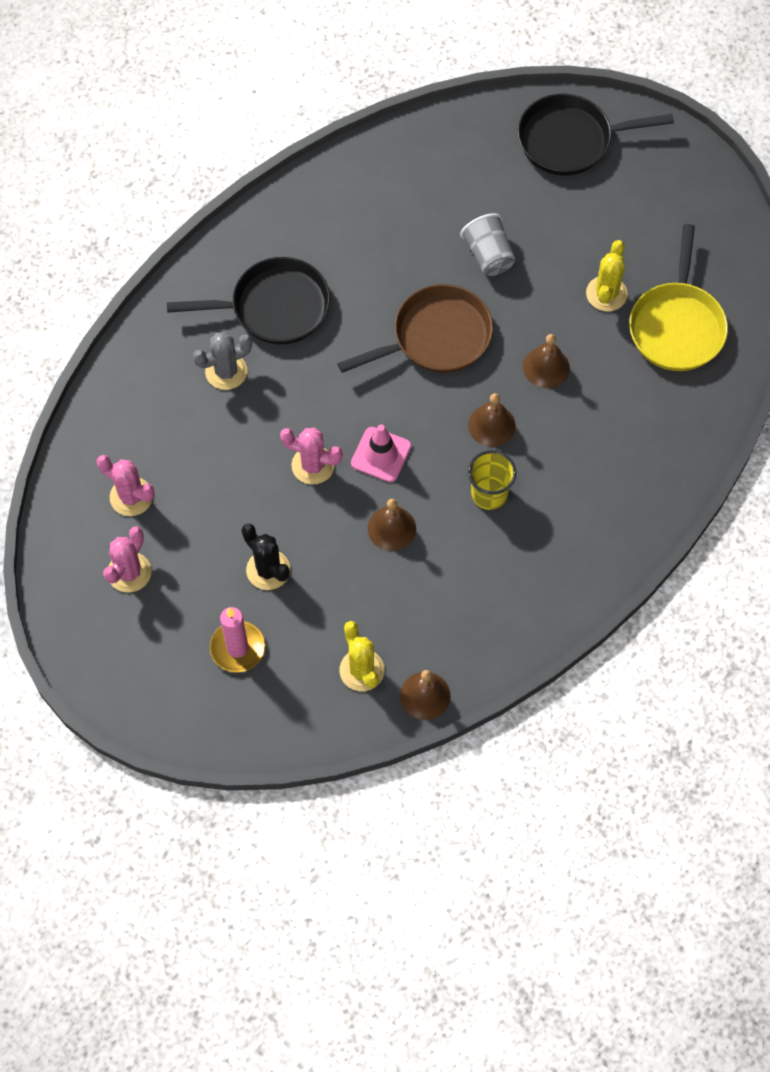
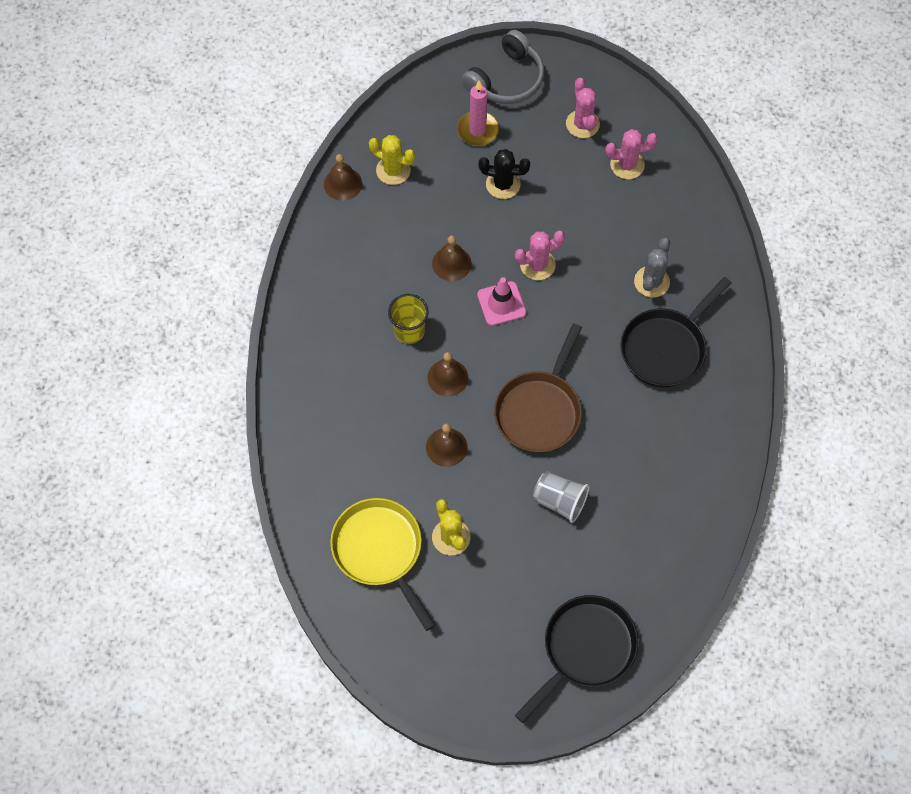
camera: 140 degrees right, 0 degrees up
(154, 683) = (506, 79): none -> grey headphones

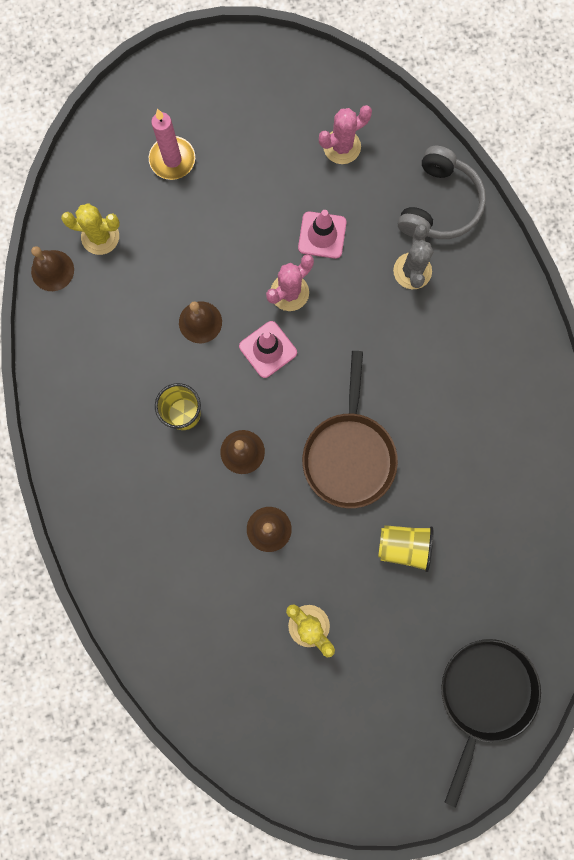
camera: 20 degrees left, 15 degrees up
(380, 551) = (243, 668): yellow pan -> none
(503, 184) = (221, 213): black cactus -> none
(506, 79) = (181, 90): grey headphones -> grey headphones (439, 204)
(559, 501) = (403, 546): grey cup -> yellow cup
(582, 124) = (279, 115): pink cactus -> none
(583, 228) = (322, 235): none -> pink traffic cone
(666, 347) = (452, 339): black pan -> none

